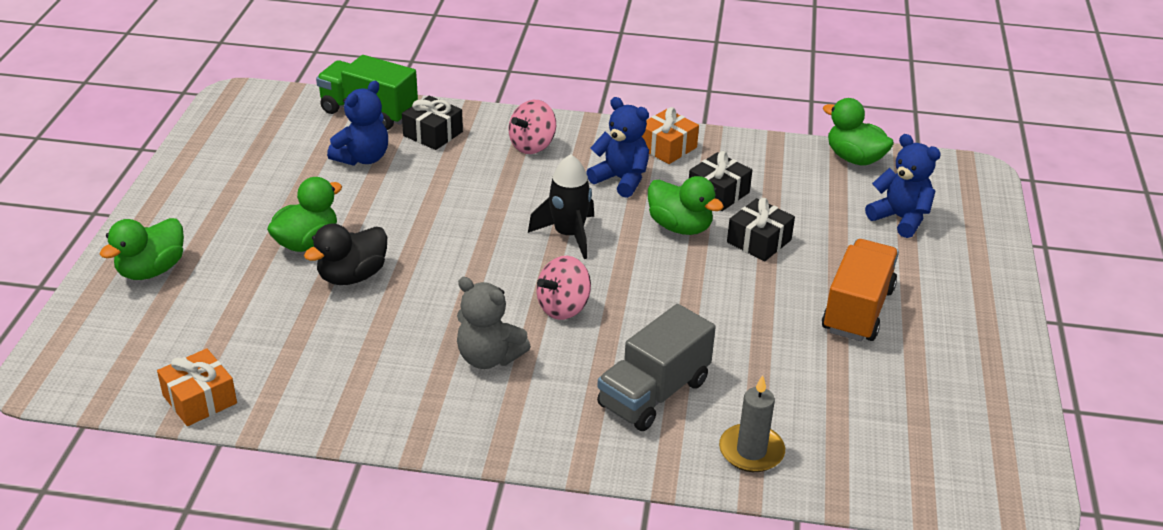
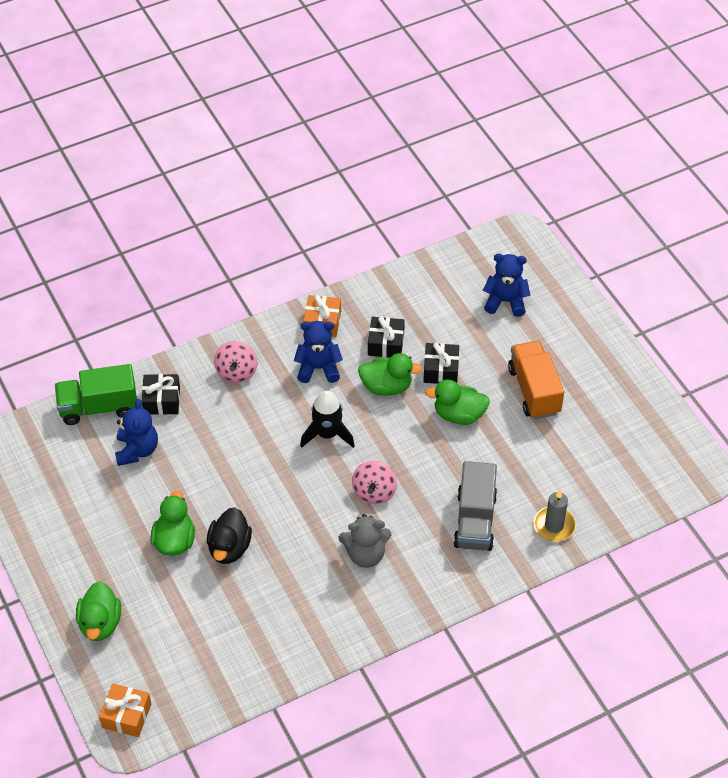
camera: 35 degrees left, 15 degrees up
(200, 399) = (233, 689): orange gift -> orange gift (126, 715)
(854, 158) = (442, 264): green duck -> green duck (459, 415)

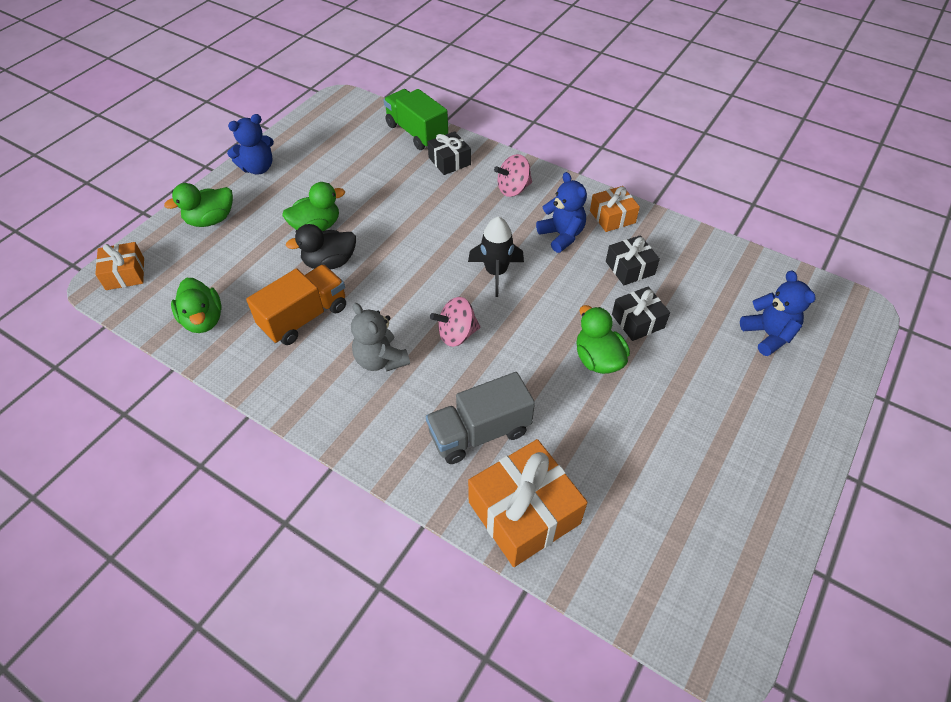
camera: 60 degrees right, 0 degrees up
(137, 450) = (391, 169): blue teddy bear -> blue teddy bear (258, 168)
(386, 386) = (583, 290): green duck -> green duck (203, 320)
(534, 390) = (683, 410): orange truck -> orange truck (304, 317)
(554, 525) = (524, 512): grey candle -> orange gift

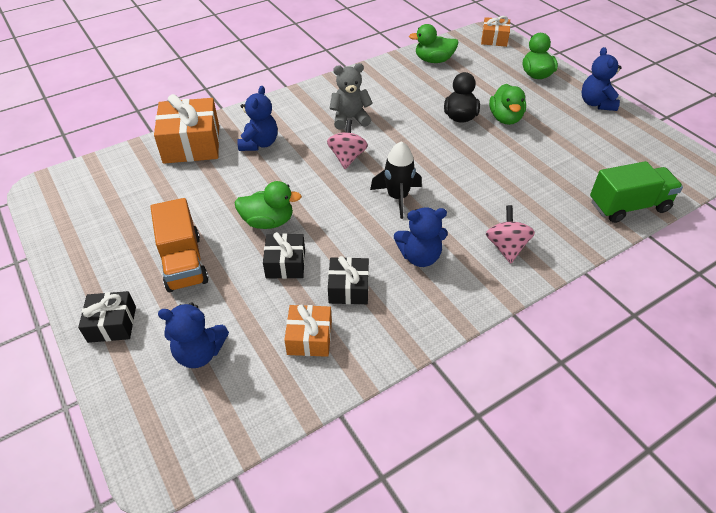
camera: 115 degrees right, 5 degrees down
(304, 317) = (410, 96): orange truck -> orange truck (183, 262)
(449, 161) = (570, 215): black gift -> black gift (112, 324)
(479, 432) = (259, 143): grey truck -> blue teddy bear
(612, 217) = (427, 309): orange gift -> orange gift (309, 338)

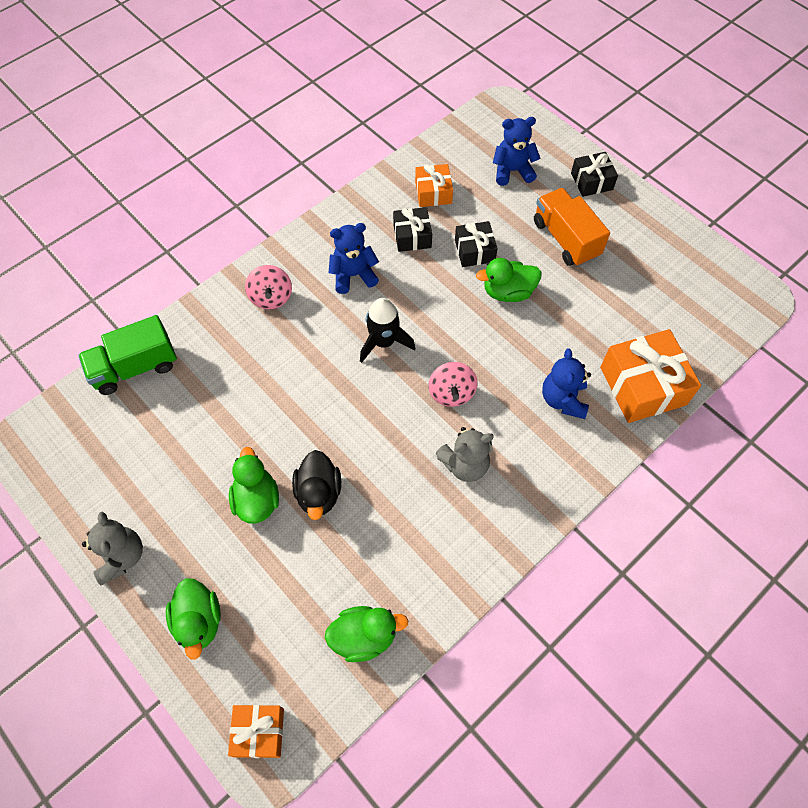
camera: 170 degrees right, 15 degrees up
(596, 103) = (121, 557): blue teddy bear -> grey teddy bear

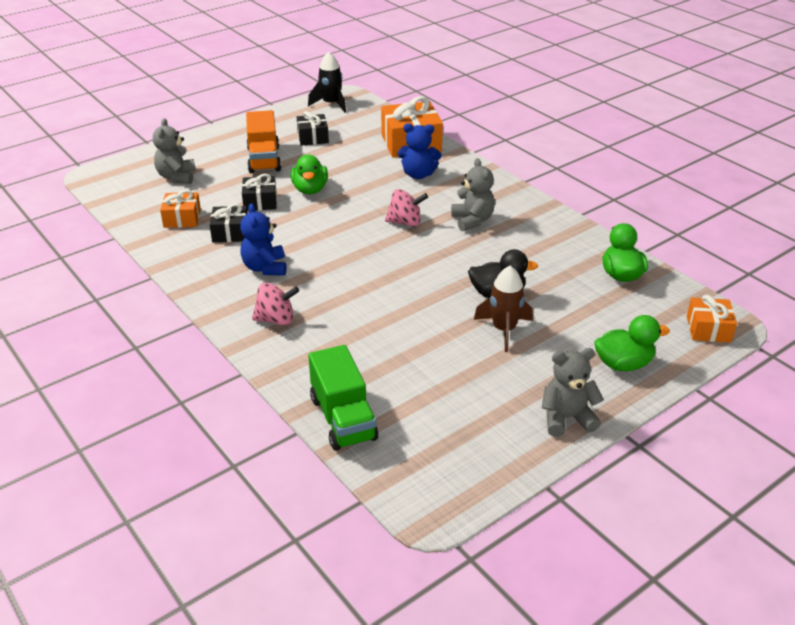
camera: 85 degrees left, 25 degrees down
(256, 500) = (504, 330): green duck -> brown rocket
(384, 342) = (346, 254): black rocket -> black rocket (331, 104)
(512, 171) = (177, 177): blue teddy bear -> grey teddy bear
(566, 239) = (264, 159): orange truck -> orange truck turned 75 degrees counterclockwise
(591, 181) = (207, 143): black gift -> black gift (313, 137)

